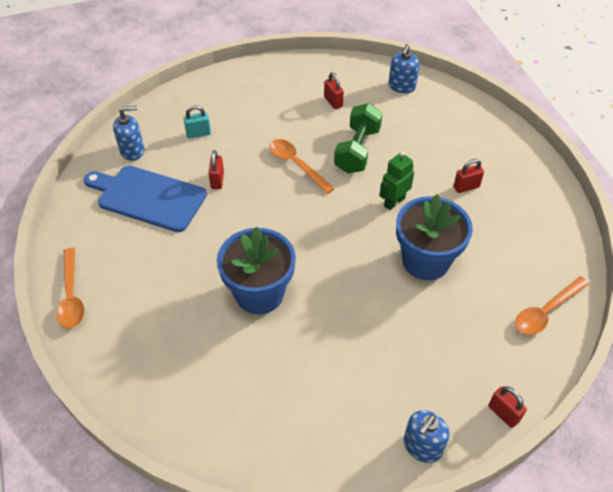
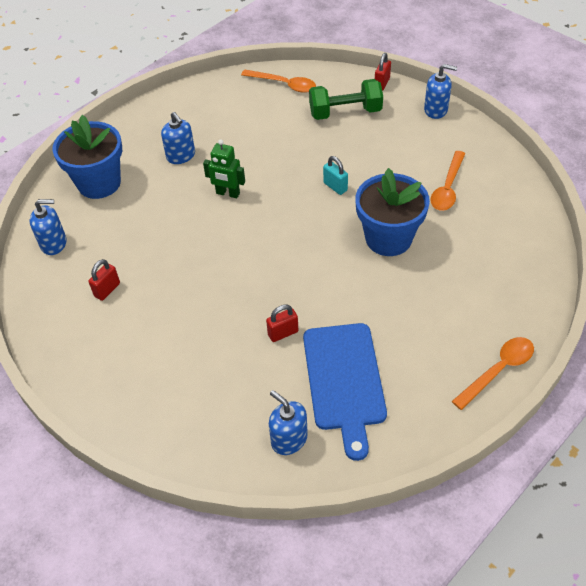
camera: 115 degrees left, 0 degrees up
(198, 133) = (224, 388): turquoise padlock -> turquoise padlock (335, 187)
(296, 165) = (221, 279): orange spoon -> orange spoon (447, 188)
(357, 150) = (174, 242): green dumbbell -> green dumbbell (345, 112)
(425, 261) = (281, 154): blue flower pot -> blue flower pot (99, 183)
(466, 187) = (181, 156): red padlock -> blue soap dispenser

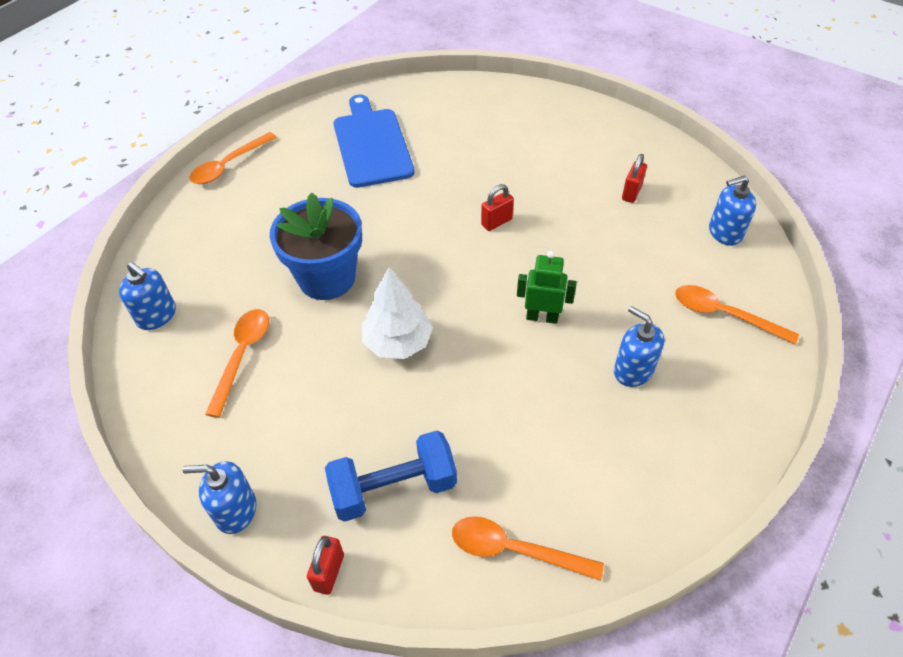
camera: 170 degrees right, 0 degrees up
(99, 183) = (724, 315): blue flower pot -> orange spoon
(283, 333) = (435, 174): red padlock -> red padlock (496, 222)
(289, 439) = (415, 104): blue soap dispenser -> blue soap dispenser (157, 316)
(335, 187) = (398, 342): turquoise padlock -> white tree
(345, 112) = (393, 488): green dumbbell -> blue dumbbell

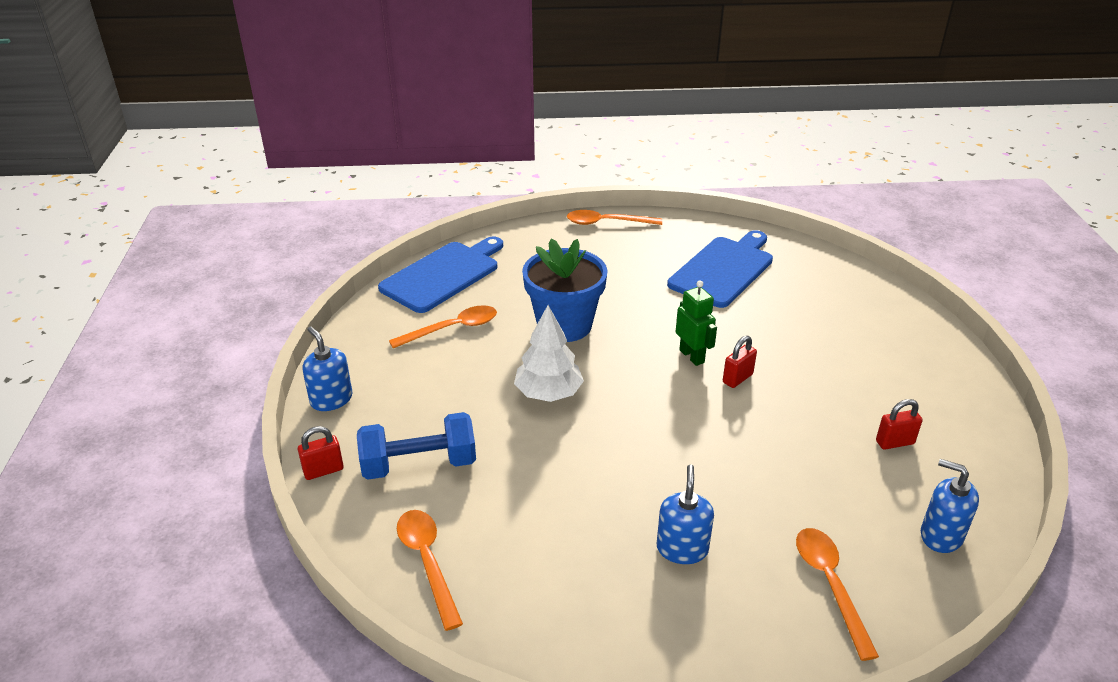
camera: 50 degrees right, 15 degrees down
(157, 316) = (443, 275): blue soap dispenser -> blue cutting board
(393, 488) = (419, 464): blue dumbbell -> blue dumbbell turned 45 degrees counterclockwise
(496, 222) = (737, 378): red padlock -> red padlock turned 60 degrees counterclockwise
(542, 317) = (670, 460): green robot -> green robot (692, 356)

